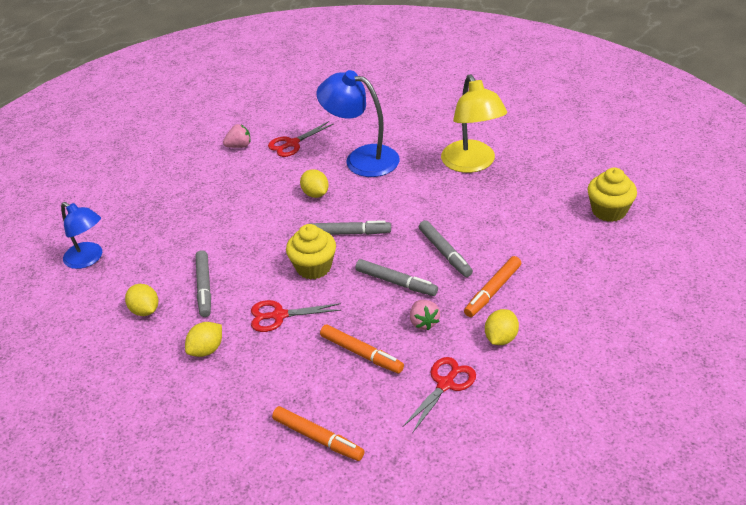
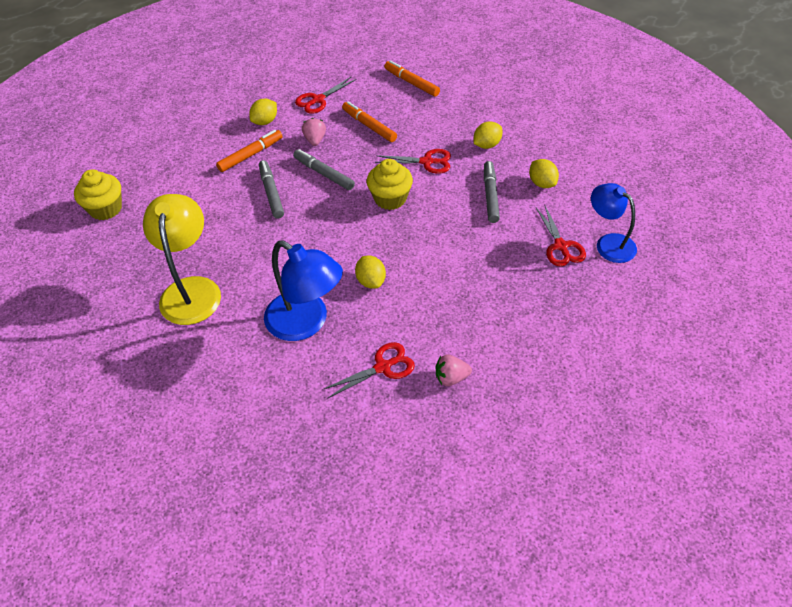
camera: 170 degrees left, 10 degrees up
(137, 249) = (561, 246): none -> red scissors
(349, 233) = (349, 227): grey marker -> none

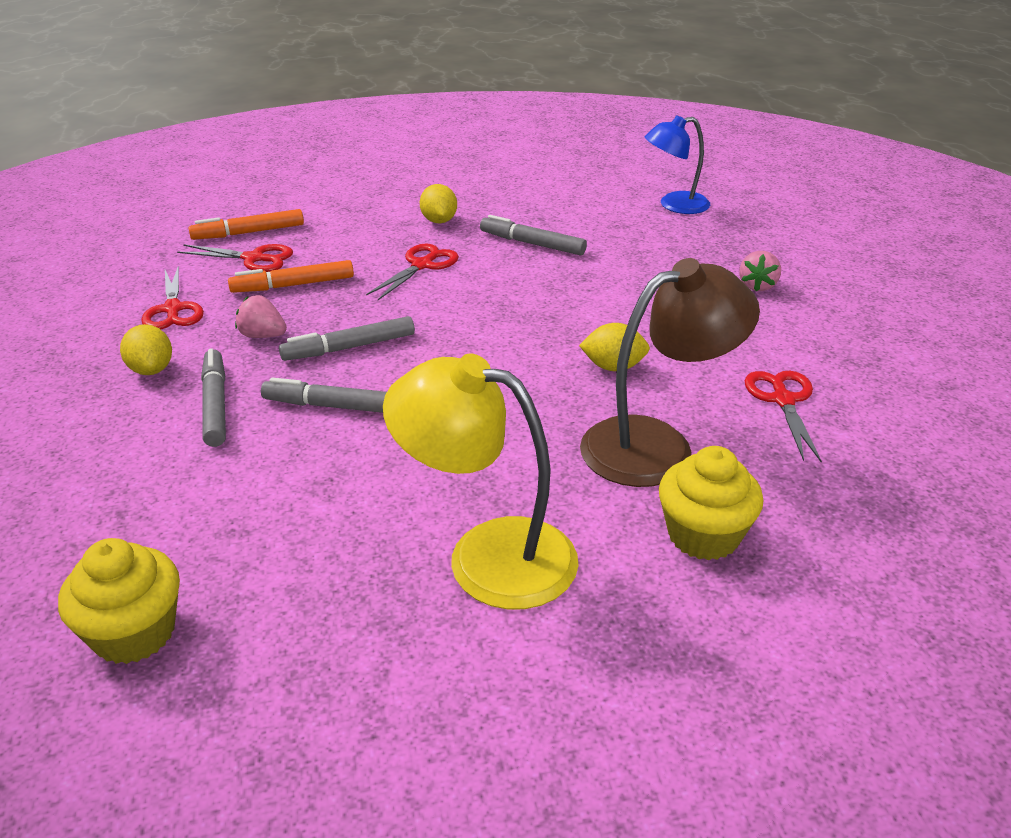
camera: 65 degrees left, 15 degrees down
(250, 155) = (215, 405): orange marker -> grey marker
(306, 323) = (657, 445): blue lamp -> brown lamp
(390, 198) = (464, 309): yellow cupcake -> yellow cupcake (703, 535)
(451, 378) = (827, 354): pink strawberry -> pink strawberry (757, 286)
(542, 183) = (544, 210): yellow lemon -> none
(561, 246) = (656, 229): red scissors -> red scissors (253, 259)

